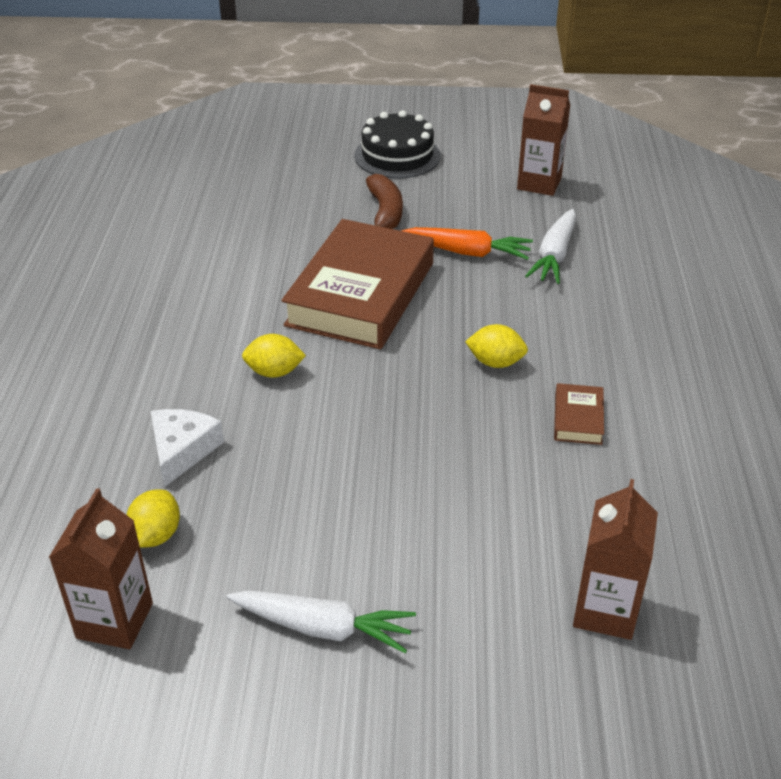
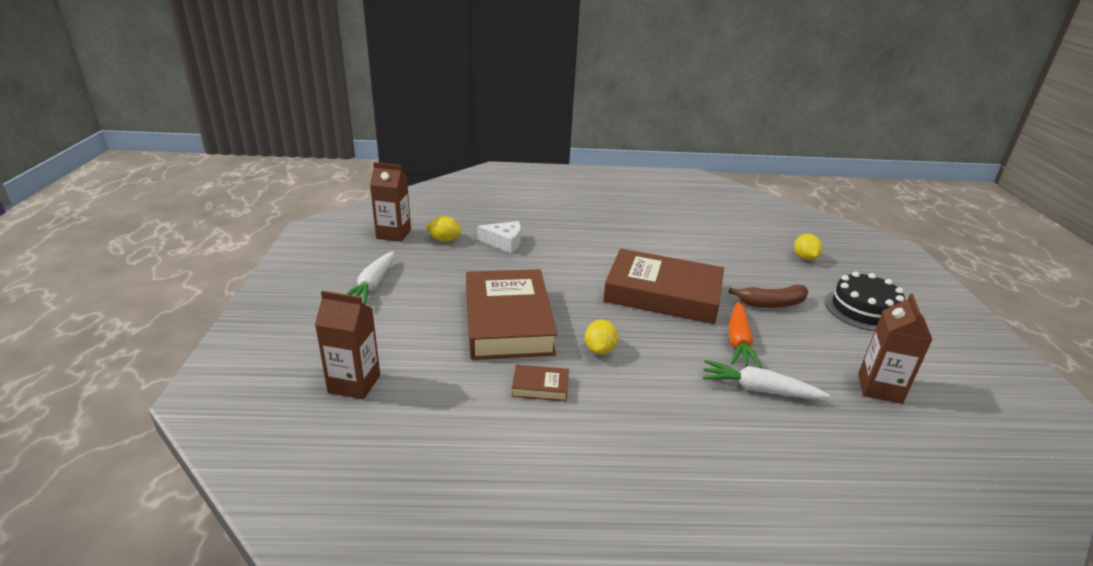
camera: 85 degrees right, 10 degrees down
(274, 372) = (572, 265): yellow lemon -> yellow lemon (804, 258)
(434, 447) = (507, 321): none -> brown book

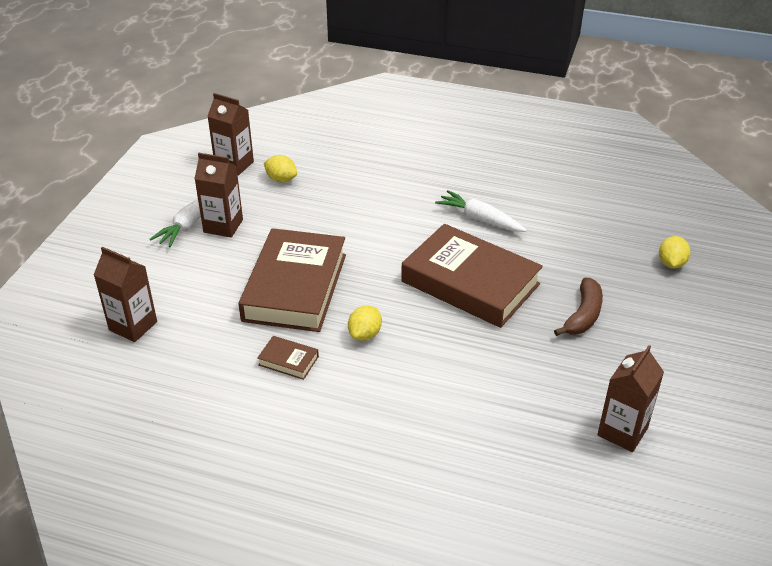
camera: 20 degrees right, 10 degrees up
(408, 282) = (223, 226): none -> brown carton
(504, 242) = (340, 192): white cheese -> none
(738, 342) = (512, 352): orange carrot -> none
(759, 390) = (494, 406): white carrot -> white carrot (480, 219)
(772, 303) = (583, 315): brown banana -> brown banana turned 75 degrees counterclockwise
(863, 310) = (686, 341): black cake -> none

